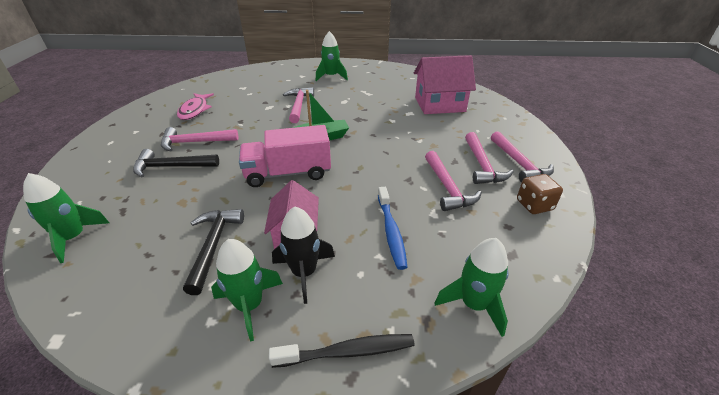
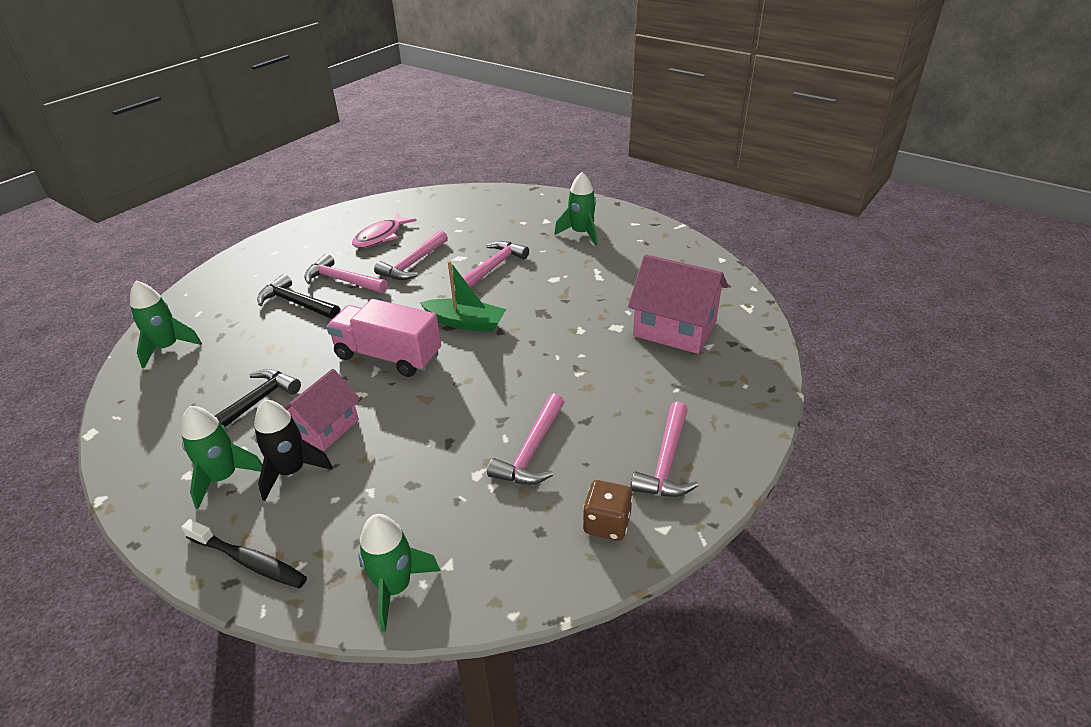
camera: 35 degrees right, 0 degrees up
(391, 232) = (410, 471): blue toothbrush -> none
(482, 165) = (613, 442): pink hammer -> pink hammer (413, 264)

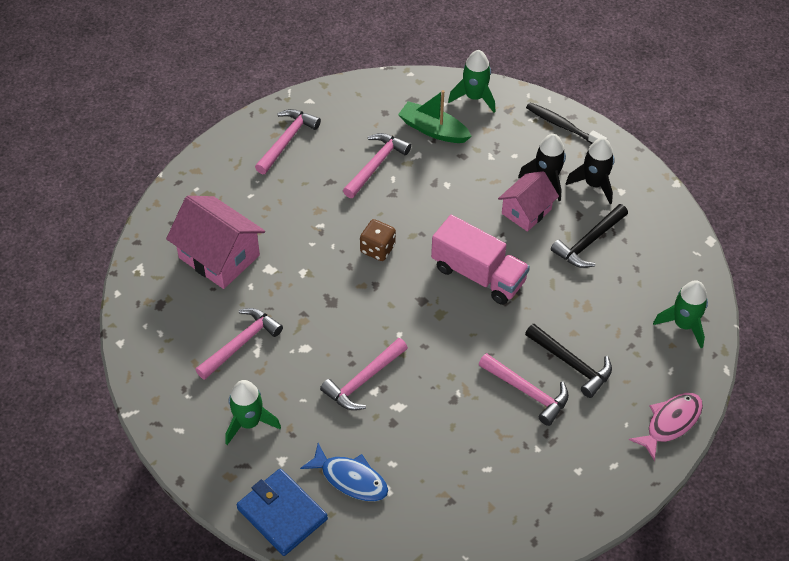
camera: 170 degrees left, 15 degrees up
(223, 477) = (594, 184): green rocket -> black rocket
(381, 237) = (487, 469): pink fish -> pink fish (670, 423)
(413, 264) = (451, 405): pink hammer -> pink hammer (241, 343)
(466, 323) = (405, 302): green boat -> green boat (433, 130)
(489, 219) = (350, 479): none -> blue fish
(534, 200) = (282, 514): none -> blue wallet
(607, 524) = (342, 109): brown dice -> brown dice (377, 249)

